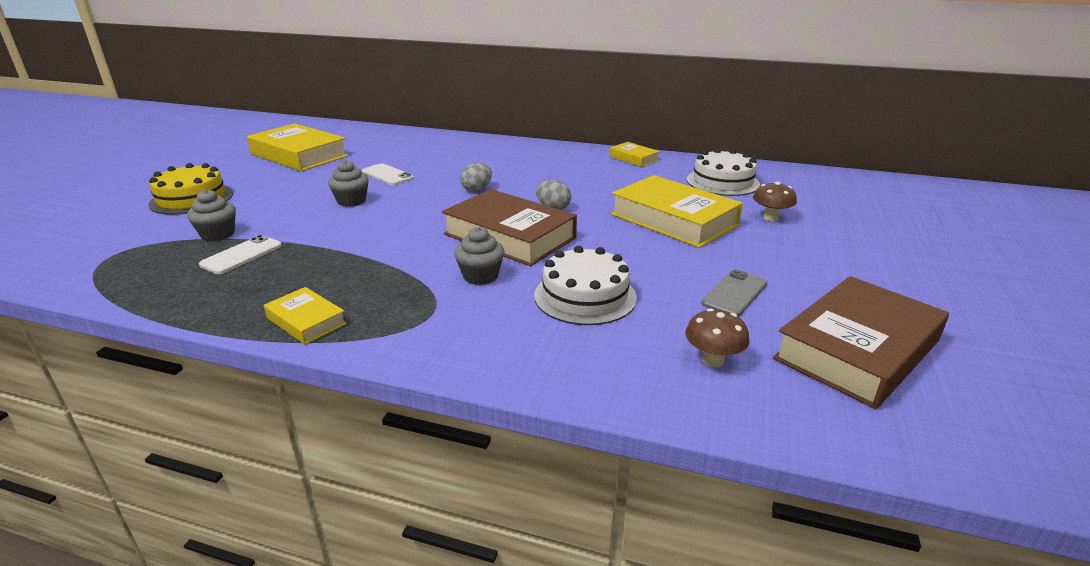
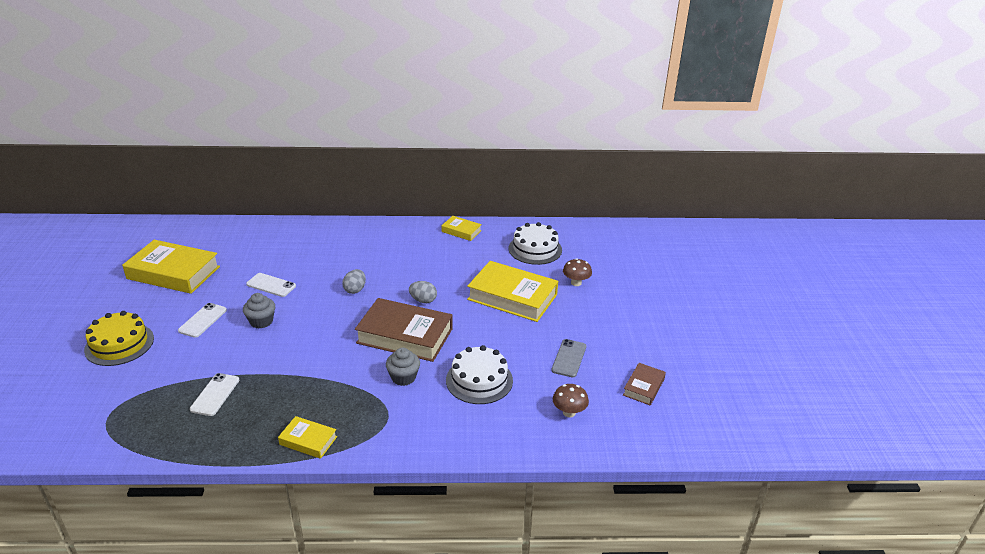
camera: 20 degrees left, 5 degrees up
(218, 234) = (177, 378): grey cupcake -> none
(292, 192) = (203, 320): none -> white phone
(857, 350) = (643, 387): brown book -> brown book, size x0.50

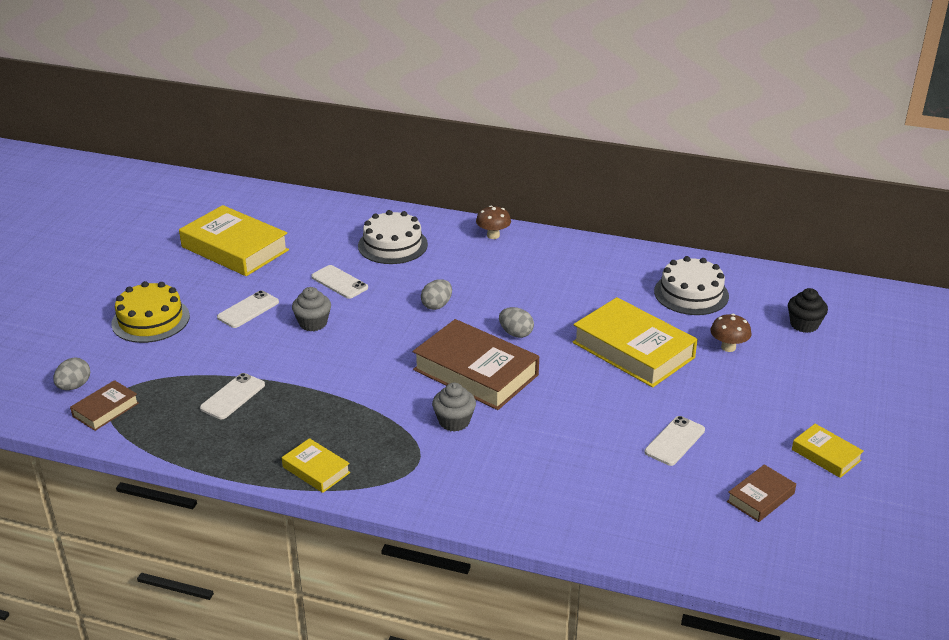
camera: 20 degrees right, 0 degrees up
(67, 415) = (74, 386): none -> grey egg
(104, 429) = (105, 409): none -> brown book
(461, 231) = (601, 254): yellow book -> yellow book (826, 455)
(479, 380) = (546, 444): white cake -> white cake (392, 245)
(569, 358) = (675, 441): grey phone -> white phone
(569, 412) = (645, 507): brown mushroom -> brown mushroom (493, 235)
(618, 258) = (804, 324): none -> black cupcake

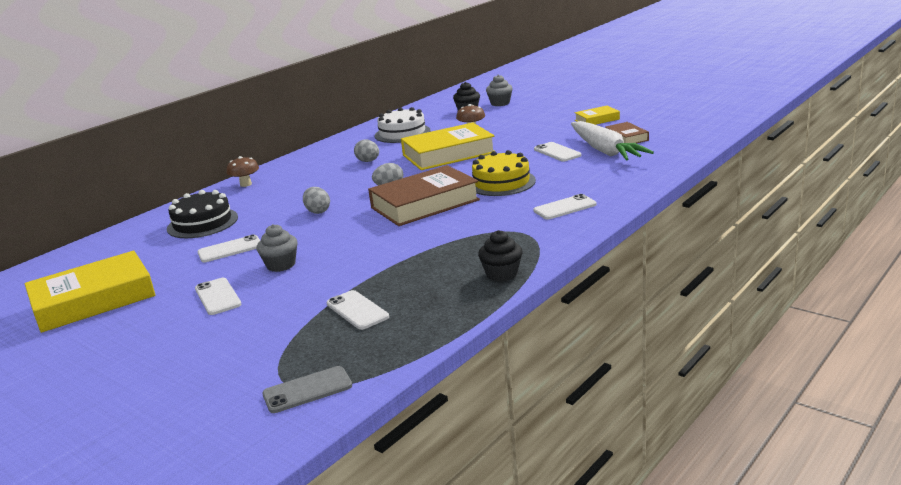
camera: 65 degrees left, 10 degrees down
(74, 386) = (238, 413): grey egg -> grey egg (368, 161)
(105, 409) = (307, 390): brown book -> grey phone
(150, 320) = (164, 356): yellow cake -> yellow cake (501, 182)
(316, 470) = (502, 274): yellow book -> black cupcake
(392, 245) = (202, 223): white cake -> black cake
(454, 421) = (480, 216): grey cupcake -> grey cupcake (500, 103)
(493, 483) = (565, 208): none -> white phone
(697, 485) = (605, 151): none -> white carrot

